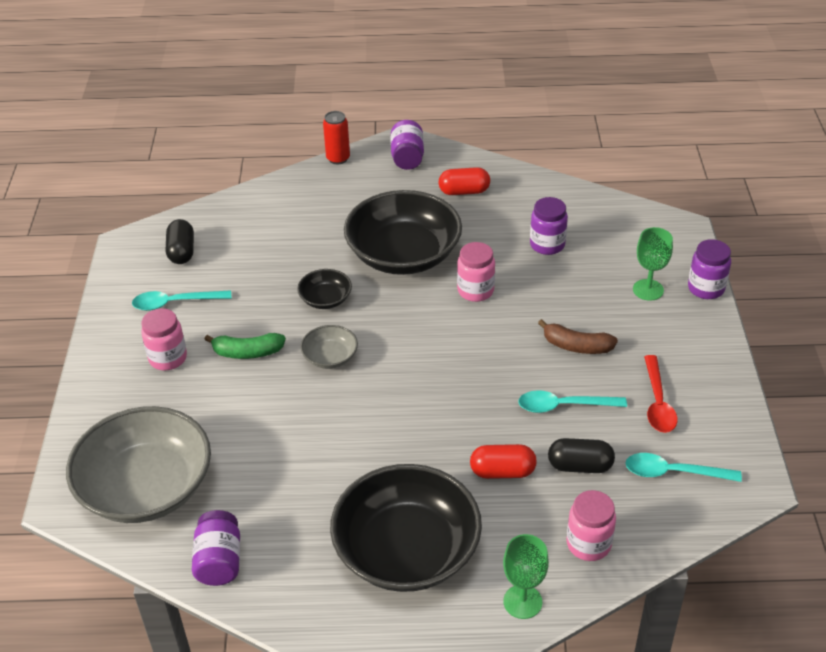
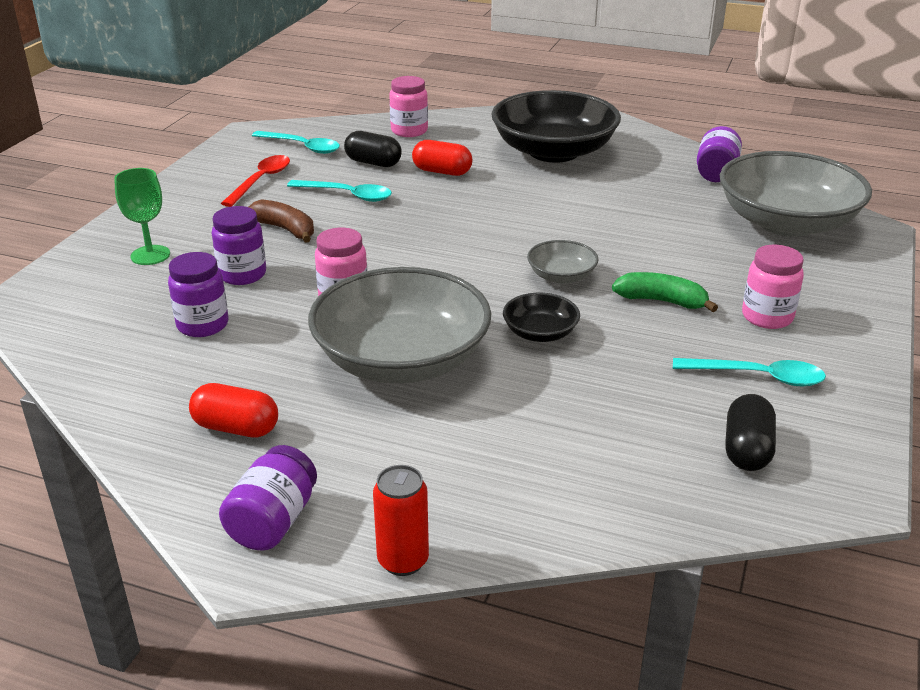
camera: 160 degrees left, 10 degrees down
(403, 255) = (401, 360): black bowl -> grey bowl
(522, 602) = (482, 120): green goblet -> none
(706, 288) = (90, 243): purple jar -> purple jar (242, 275)

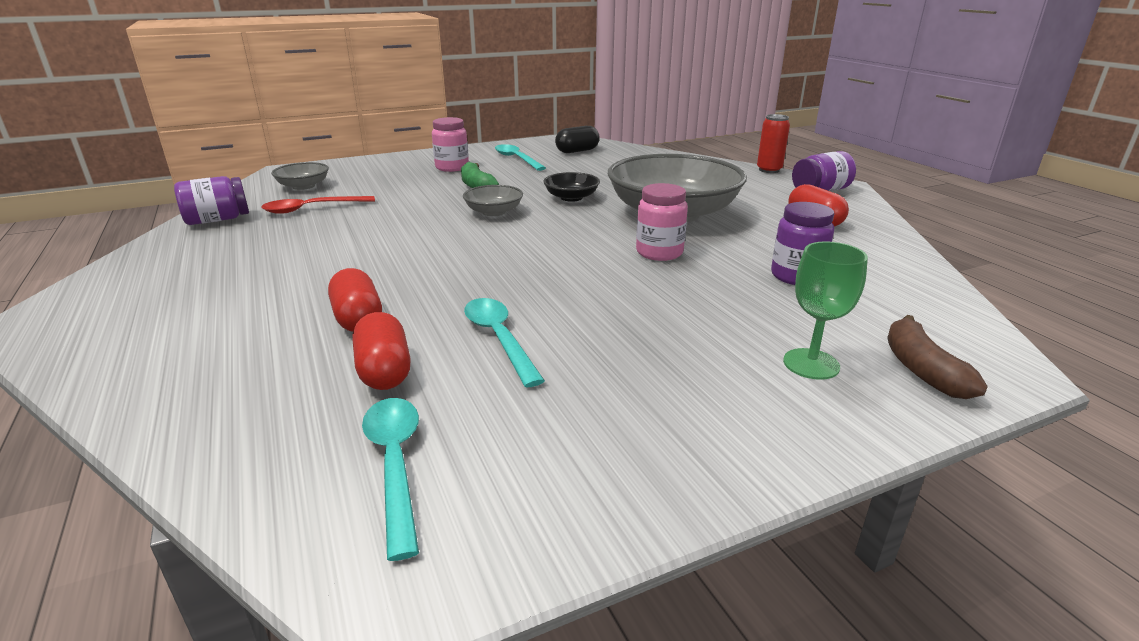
camera: 135 degrees left, 5 degrees down
(242, 275) = (723, 301): purple jar -> none
(261, 181) = (557, 418): red spoon -> red spoon (312, 209)
(286, 229) = (625, 328): brown banana -> brown banana (921, 369)
(373, 163) = (384, 371): black capsule -> red capsule
(409, 131) = (223, 405): pink jar -> none
(553, 152) = (223, 289): black bowl -> none
(786, 222) = (303, 186): grey bowl -> grey bowl, size x0.45

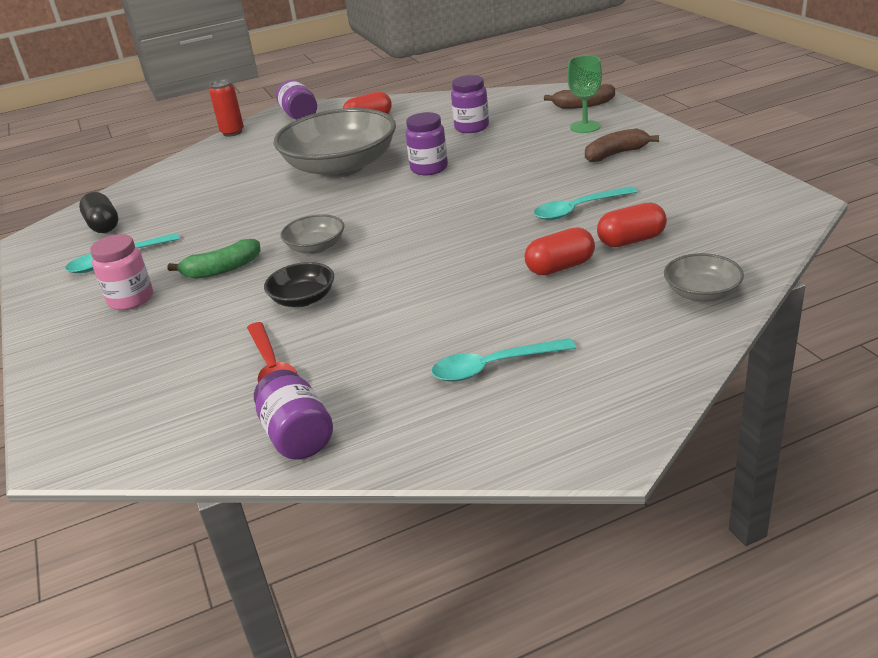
camera: 85 degrees left, 5 degrees up
(303, 186) = (164, 405): grey bowl -> grey bowl (701, 293)
(395, 464) = (721, 218): turquoise spoon -> turquoise spoon (493, 366)
(571, 197) = (282, 213): black bowl -> black bowl (303, 299)
(659, 253) = (429, 168): pink jar -> purple jar
(687, 384) = (616, 154): none -> brown banana

